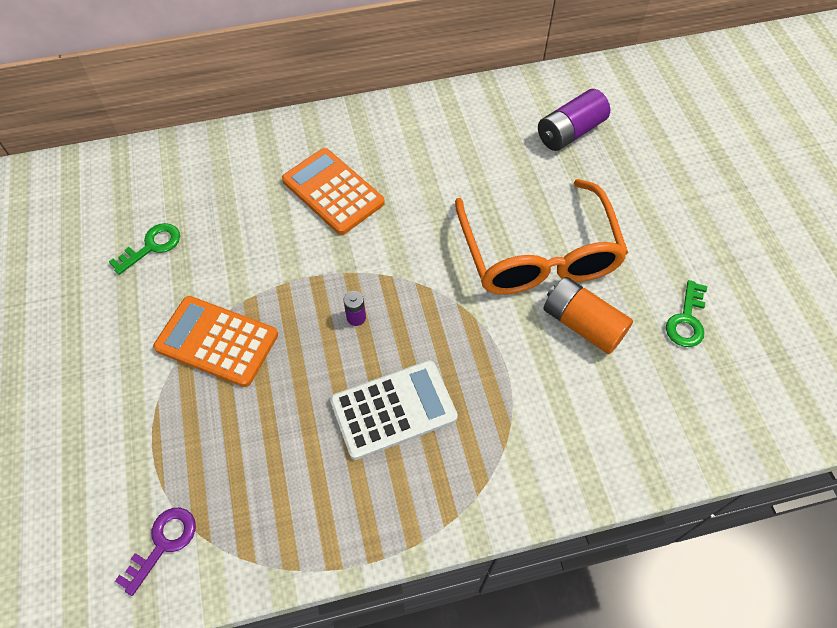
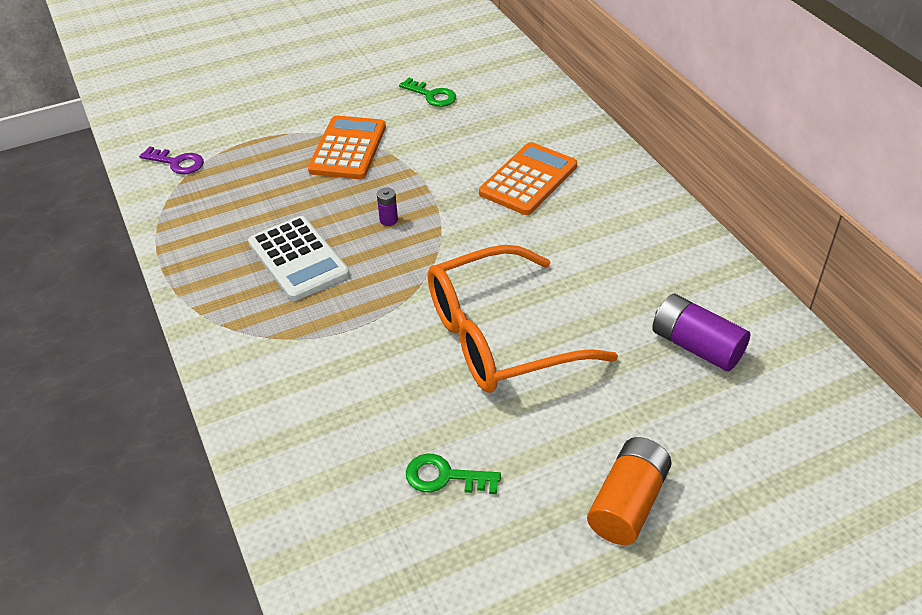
camera: 80 degrees right, 15 degrees down
(582, 324) = (417, 382): orange battery -> orange battery (628, 503)

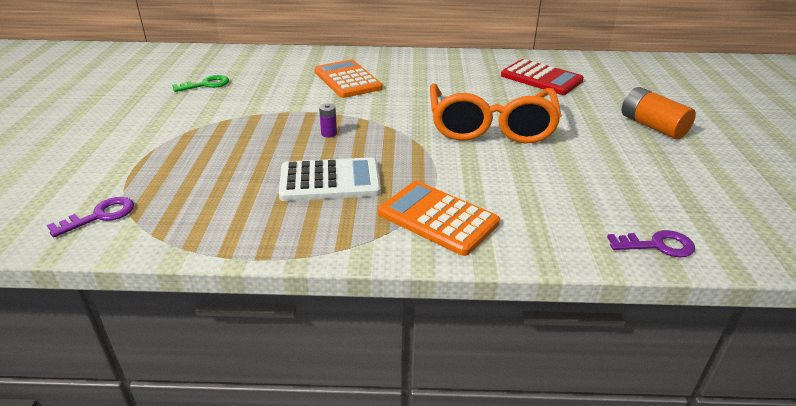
camera: 65 degrees left, 10 degrees down
(312, 546) = (658, 245): none -> purple key
(348, 149) = (218, 129): orange calculator -> orange calculator (438, 218)
(444, 477) = (609, 176): green key -> none
(696, 346) = (541, 78): purple battery -> red calculator

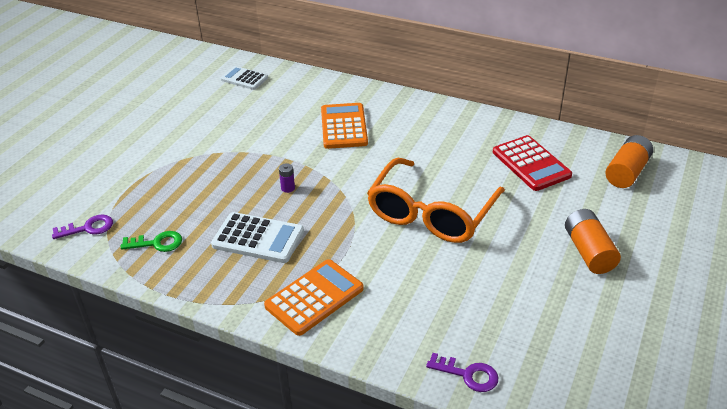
camera: 25 degrees right, 5 degrees up
(206, 84) = (223, 107): green key -> green key (157, 243)
(214, 61) = (244, 78): none -> white calculator
(438, 218) = (314, 297): orange calculator -> orange calculator turned 75 degrees clockwise
(621, 71) = (627, 172): none -> orange battery

